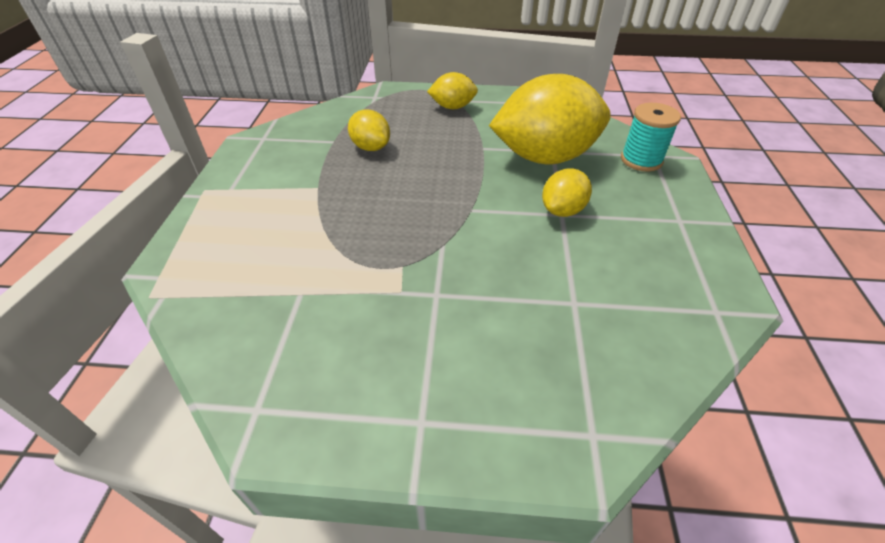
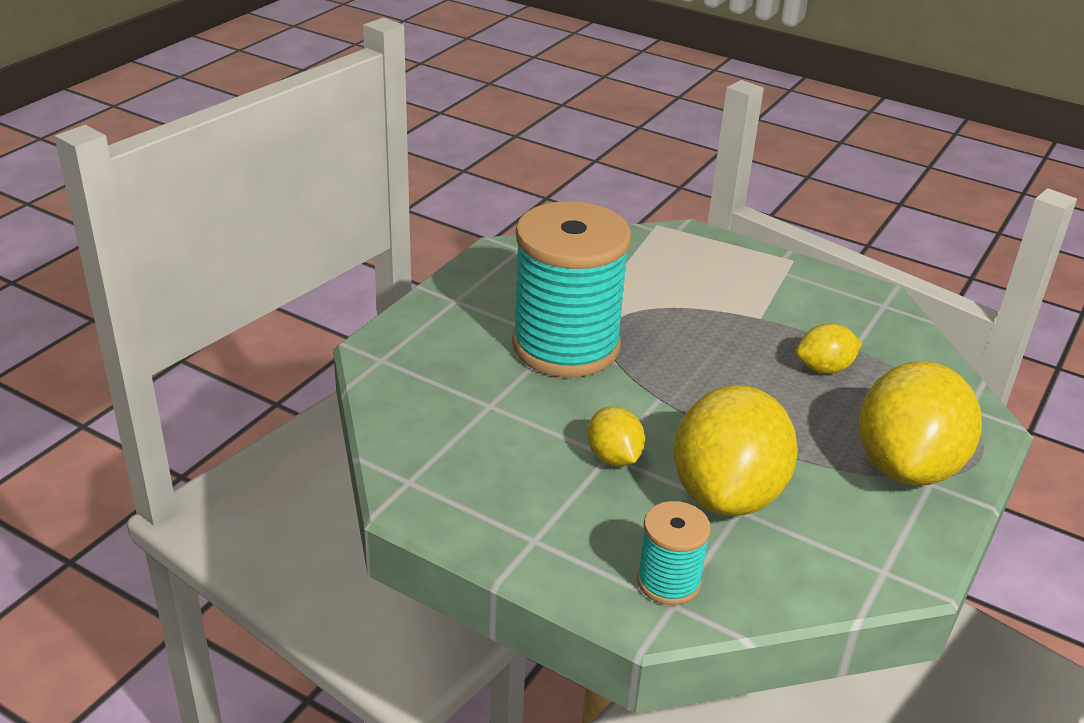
camera: 115 degrees right, 10 degrees down
(444, 285) = (566, 346): none -> turquoise spool
(452, 107) = (906, 466): yellow lemon -> yellow lemon, size x2.07

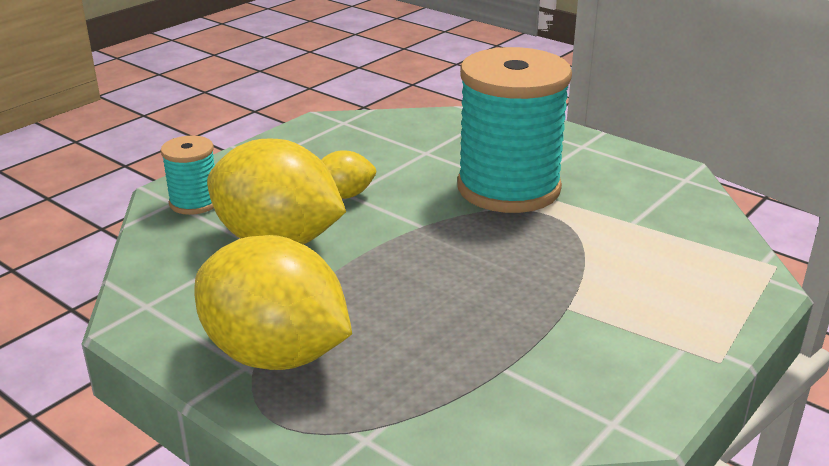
camera: 100 degrees right, 5 degrees down
(824, 368) = (461, 334): yellow lemon -> none

